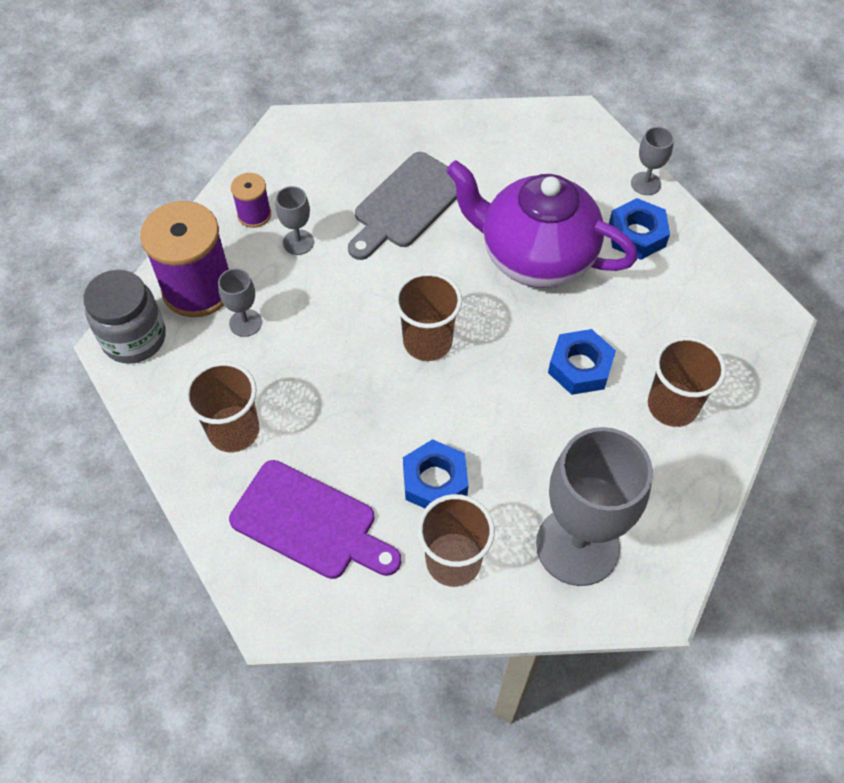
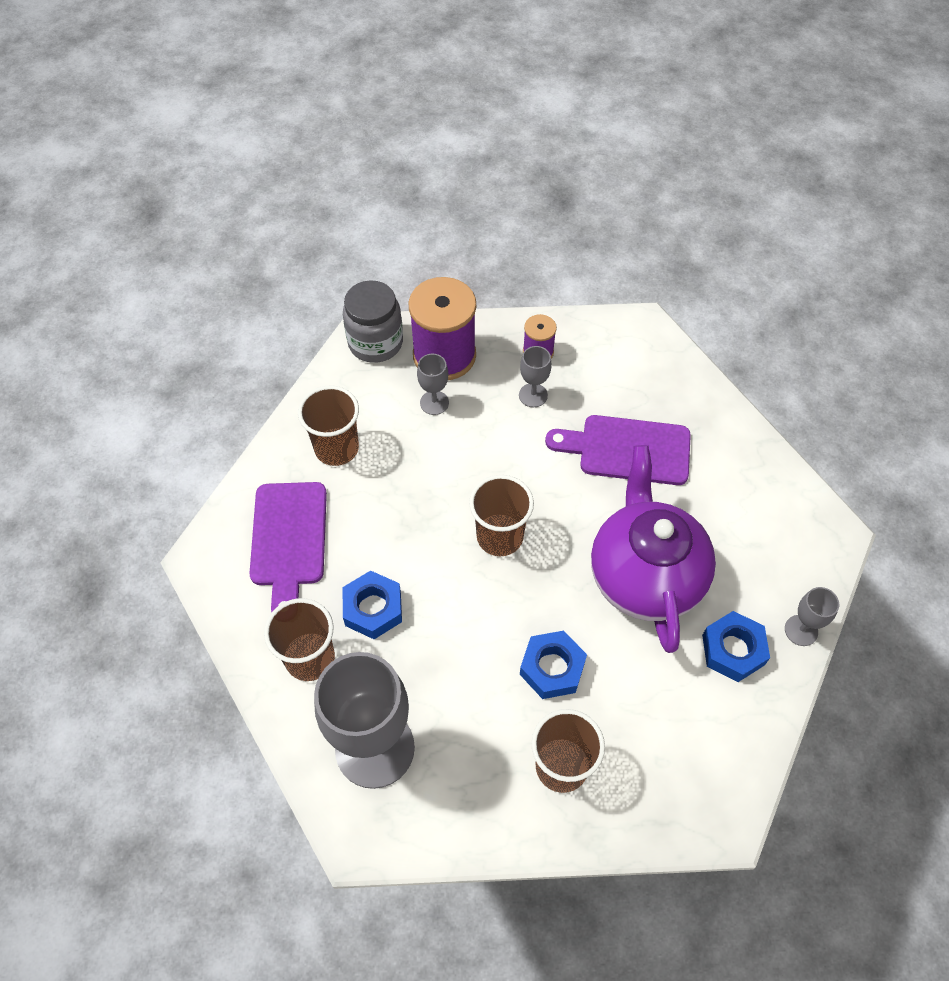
camera: 60 degrees right, 0 degrees up
(407, 204) = (628, 450): grey cutting board -> purple cutting board

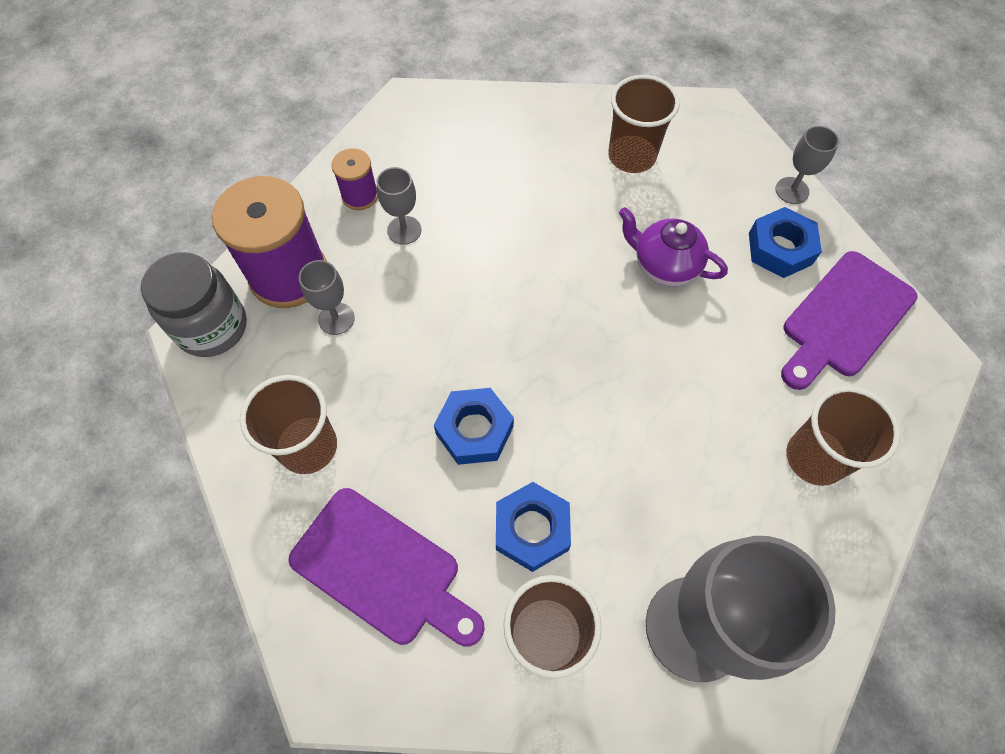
camera: 55 degrees left, 5 degrees up
(499, 536) = (537, 357): brown cup -> brown cup (631, 156)
(552, 668) = (708, 401): blue nut -> blue nut (474, 430)
(628, 450) = (526, 195): purple cutting board -> purple cutting board (844, 318)
(645, 576) = (664, 266): purple teapot -> purple teapot, size x0.53

